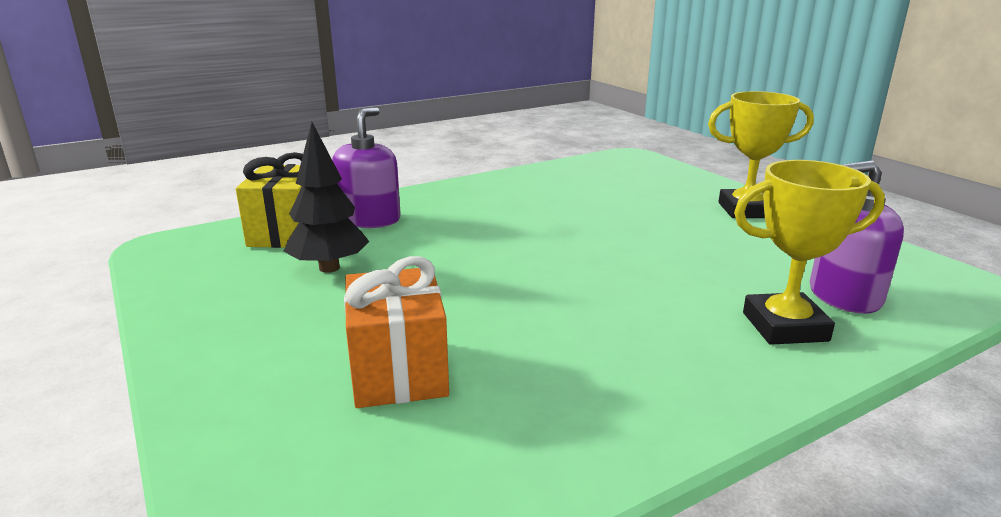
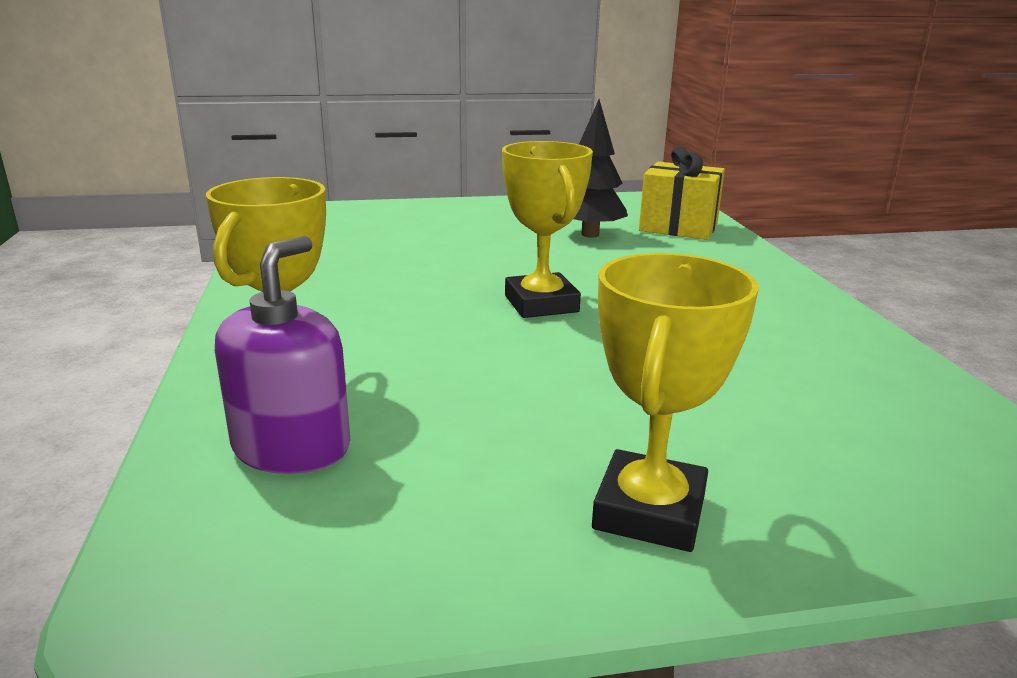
camera: 110 degrees right, 0 degrees up
(369, 219) = (704, 254): purple soap dispenser -> none
(398, 371) = (410, 238): orange gift -> none
(542, 262) = (541, 304): none -> yellow trophy

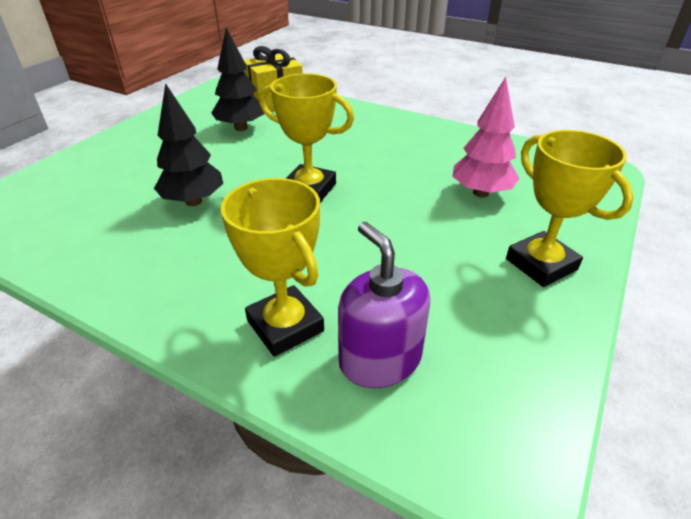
camera: 50 degrees left, 15 degrees up
(424, 266) = (194, 201): none -> black tree
(746, 406) = (480, 193): none -> pink tree

